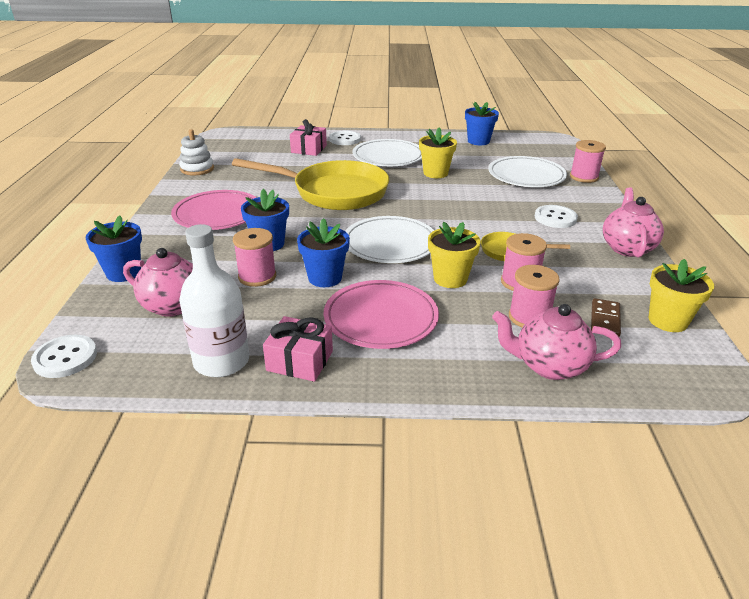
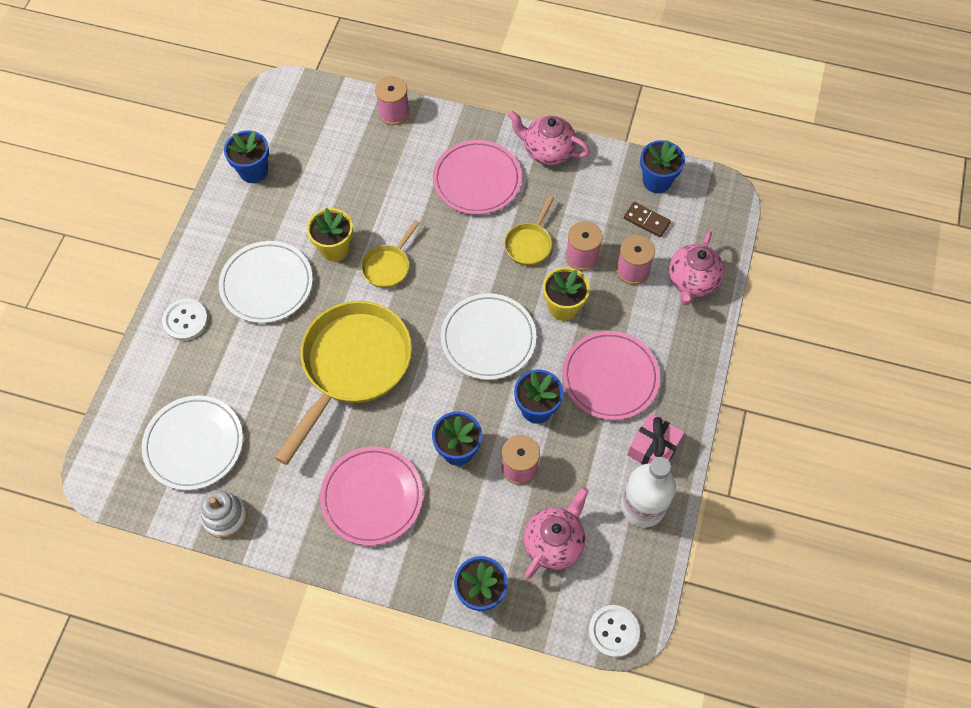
camera: 75 degrees left, 30 degrees up
(309, 149) = (205, 371): pink gift -> none
(435, 193) = (388, 266): none -> yellow pan
(526, 176) = (372, 163): white plate -> white plate (194, 444)
(555, 218) = (477, 180): white button -> pink plate
(667, 321) = (657, 181): yellow flower pot -> blue flower pot

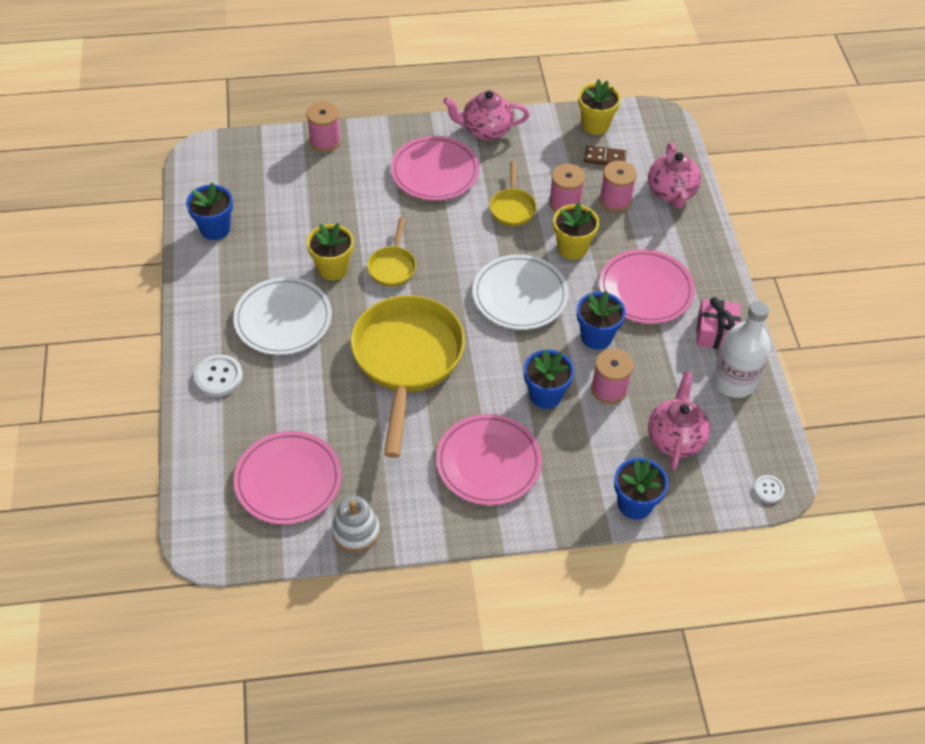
camera: 25 degrees left, 10 degrees down
(194, 444) = (288, 480): white plate -> pink plate
(613, 631) = (768, 489): white button -> white button, size x0.60
(657, 181) = (595, 125): blue flower pot -> yellow flower pot

